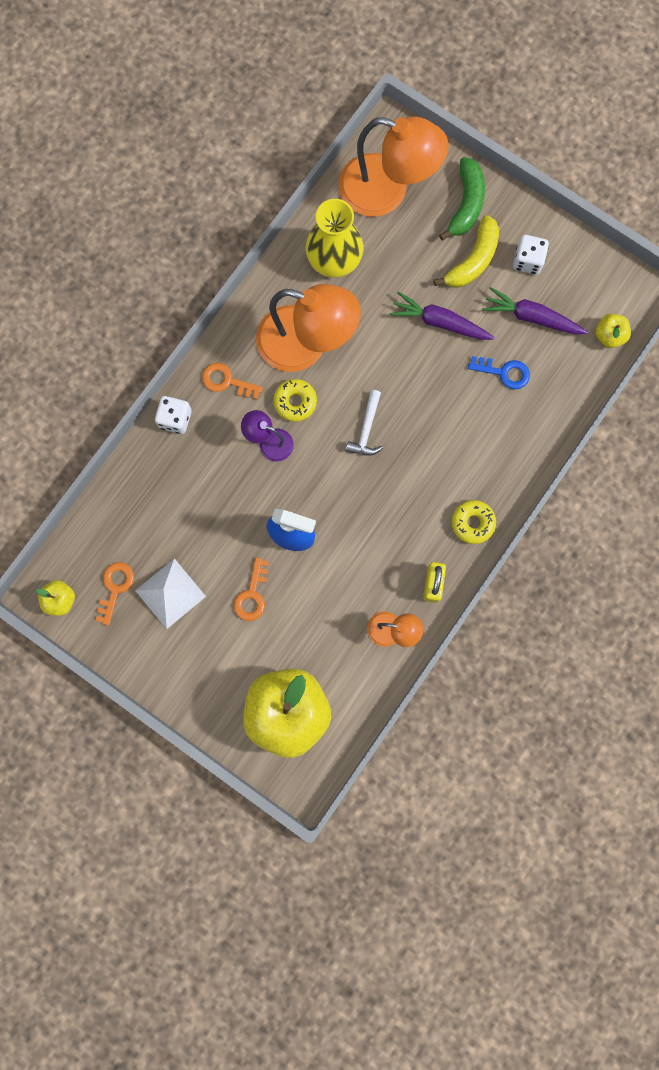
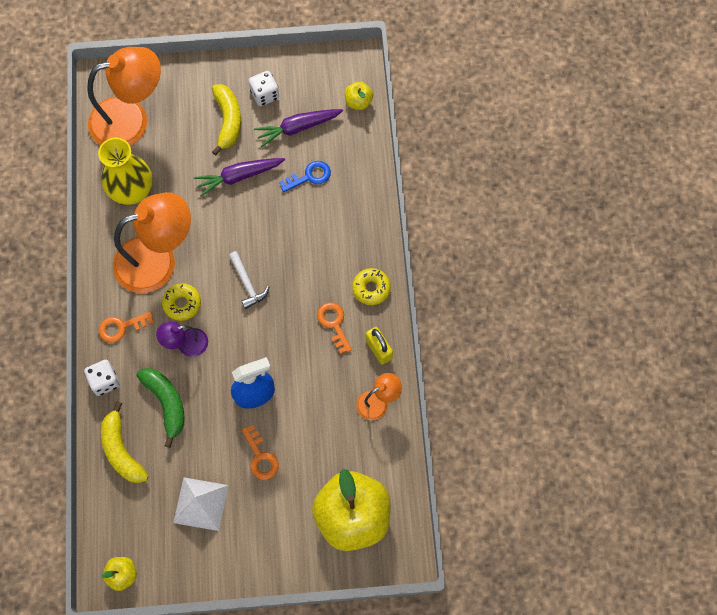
camera: 40 degrees left, 10 degrees down
(115, 588) = (157, 533): orange key -> orange key (334, 324)
(142, 492) = (122, 450): none -> yellow banana
(466, 204) = (193, 89): green banana -> green banana (166, 403)

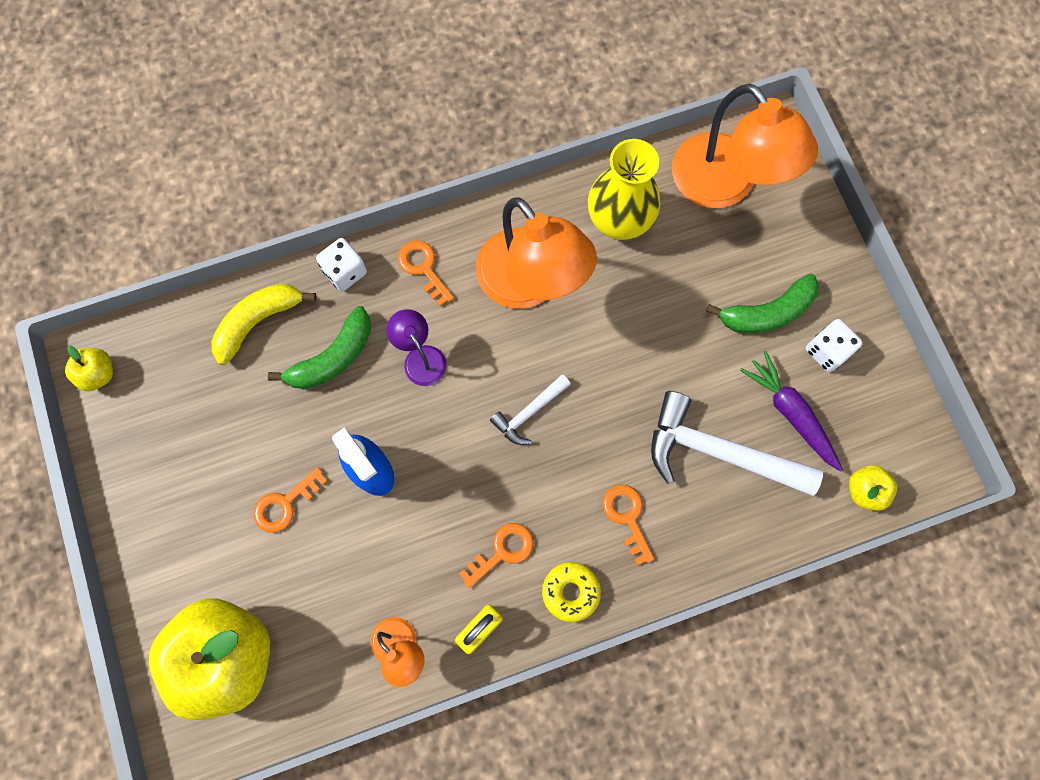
camera: 75 degrees right, 5 degrees up
(182, 304) = (476, 335): yellow donut -> none
(201, 503) = (207, 443): white pyramid -> none
(228, 121) = (767, 313): yellow banana -> green banana
(239, 176) = (686, 353): purple carrot -> none
(309, 176) = (719, 452): blue key -> white hammer
(334, 242) = (627, 517): none -> orange key

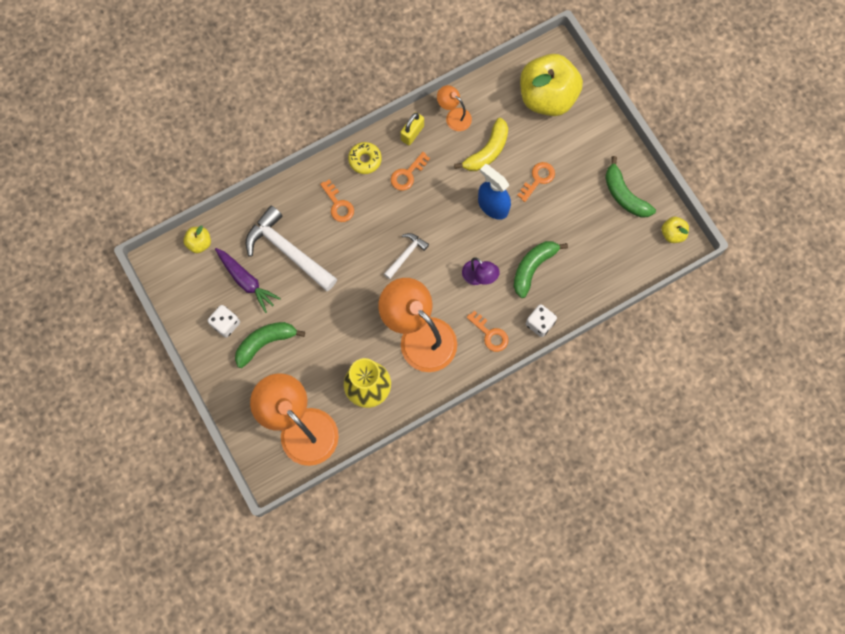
camera: 170 degrees right, 0 degrees up
(153, 451) = (624, 195): none -> green banana
(258, 321) = (585, 282): yellow banana -> yellow banana (487, 151)
(719, 452) = (288, 251): white hammer -> white hammer turned 150 degrees counterclockwise

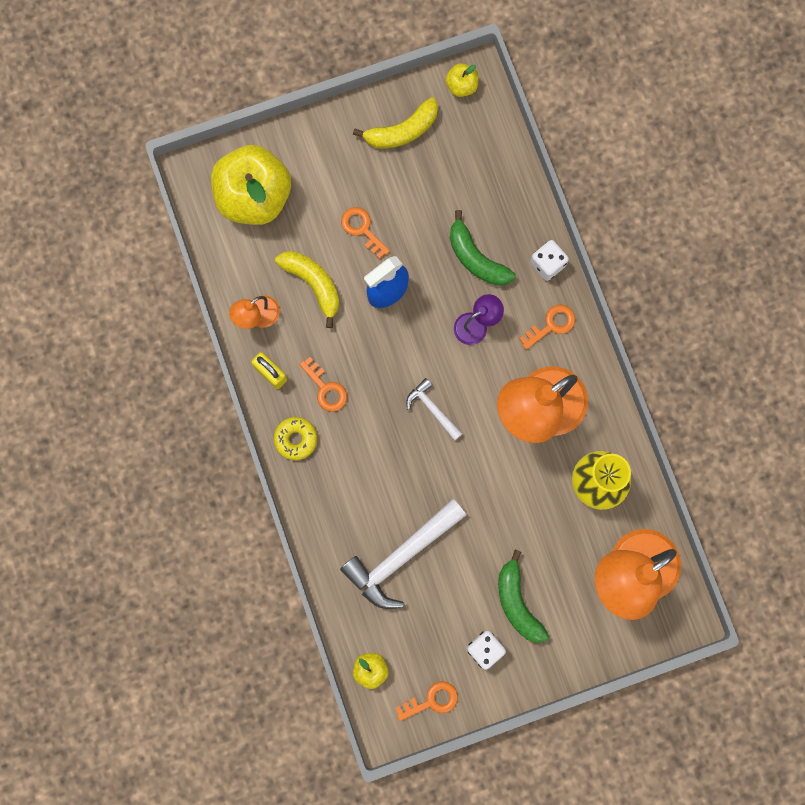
camera: 80 degrees left, 5 degrees up
(246, 281) = (433, 615): purple carrot -> none
(338, 205) = (350, 483): orange key -> orange key (432, 701)
(624, 195) = (402, 131): green banana -> yellow banana

